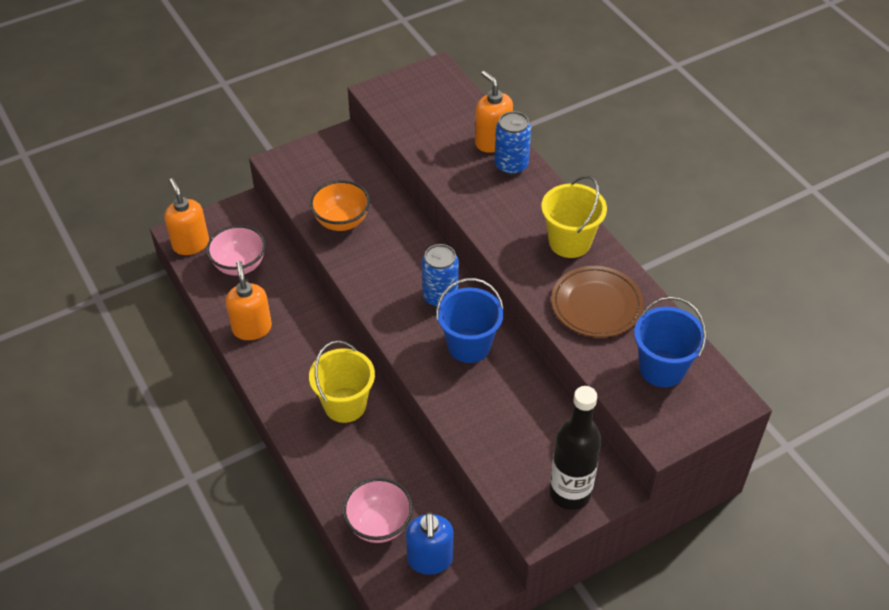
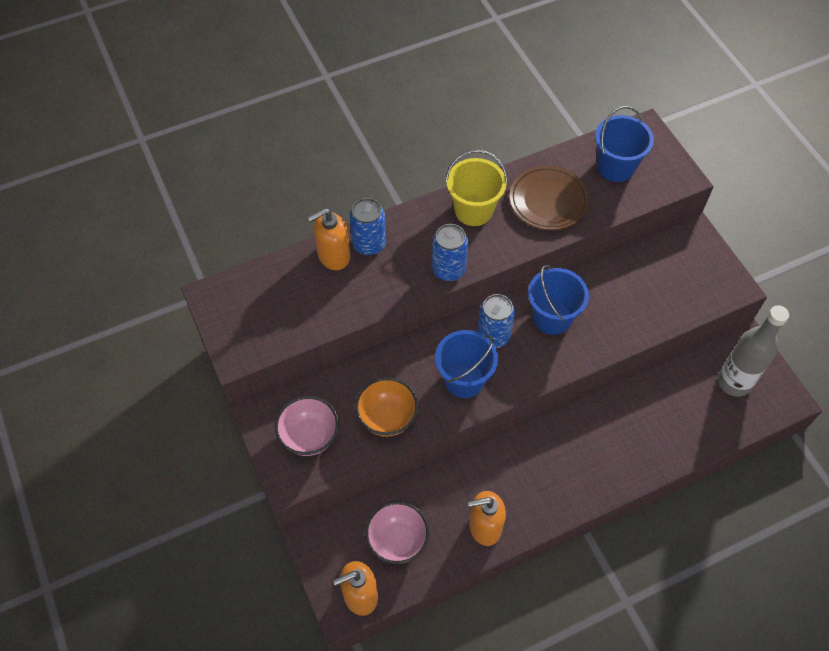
camera: 85 degrees left, 10 degrees up
(345, 405) = (580, 442): yellow bucket -> none
(379, 525) = (704, 419): pink bowl -> pink bowl (309, 437)
(386, 275) = (464, 380): none -> blue bucket
(430, 559) = (734, 382): blue soap dispenser -> grey bottle
(489, 226) = (448, 269): none -> blue can
(570, 493) = (701, 261): black bottle -> none

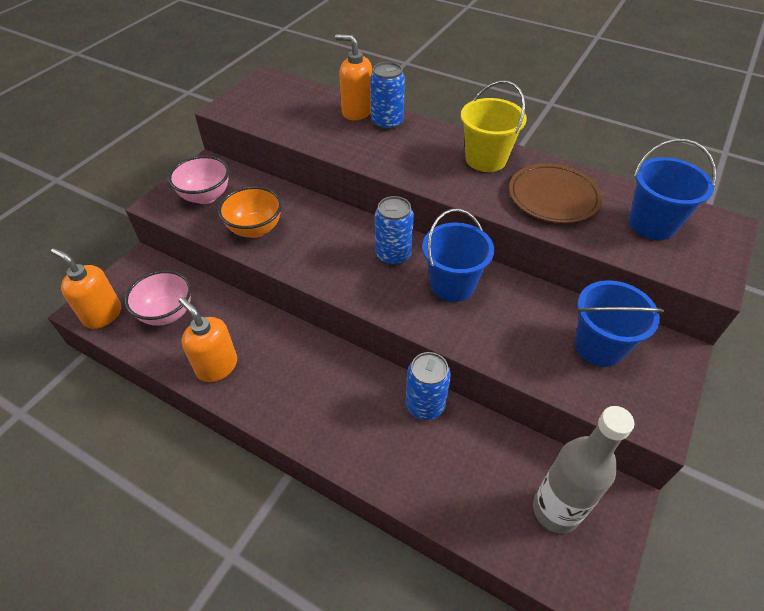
camera: 55 degrees right, 10 degrees down
(448, 269) = (409, 172): blue can -> blue can (425, 405)
(464, 380) = (331, 257): blue bucket -> blue bucket (599, 346)

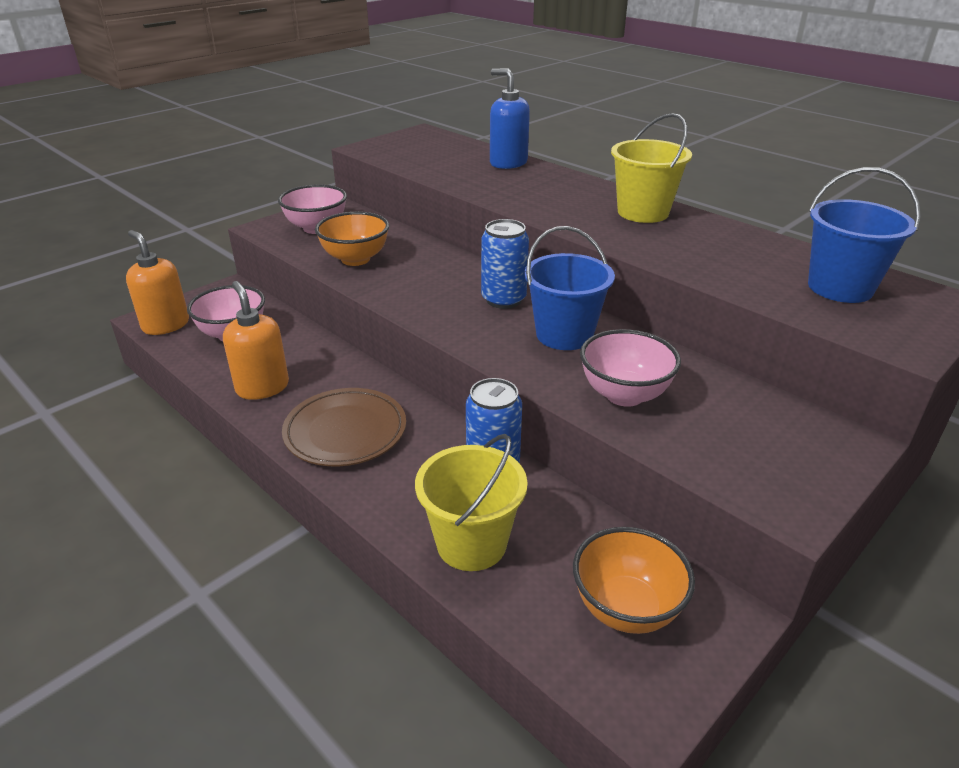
camera: 15 degrees right, 15 degrees down
(357, 112) = (508, 163): orange soap dispenser -> blue soap dispenser
(387, 122) = (538, 174): blue can -> none
(435, 481) = (471, 543): none -> yellow bucket
(516, 339) = (624, 395): none -> pink bowl
(553, 197) = (714, 251): brown plate -> brown plate (345, 432)
(556, 510) = (626, 608): grey bottle -> orange bowl
(599, 346) = (737, 419): blue bucket -> none

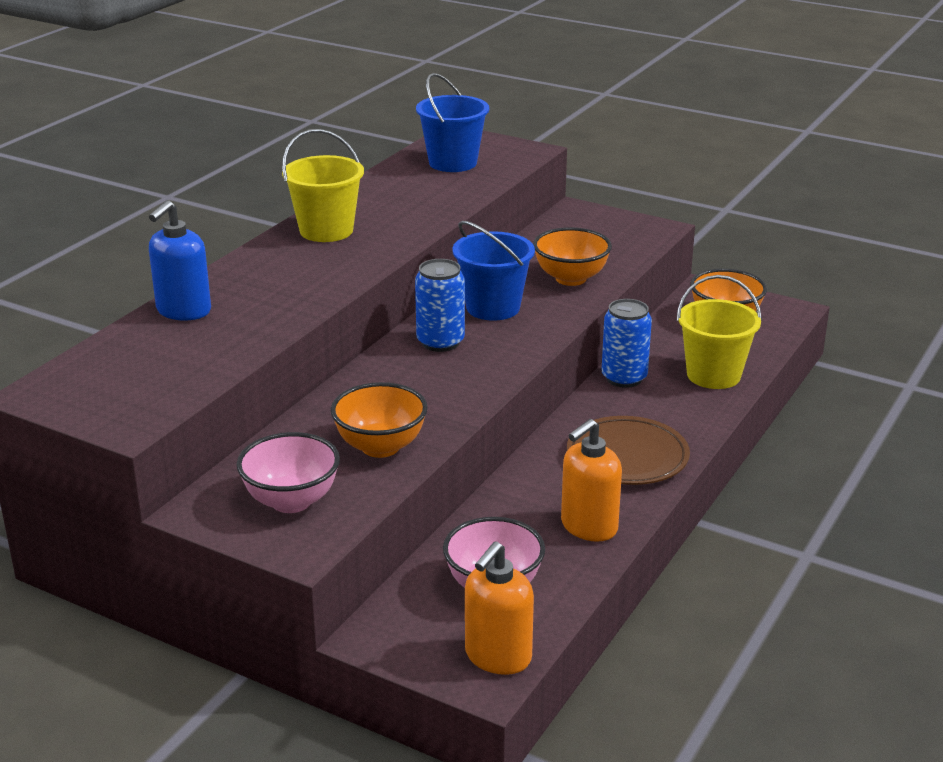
camera: 105 degrees left, 5 degrees down
(624, 395) = (571, 278): pink bowl -> orange bowl

